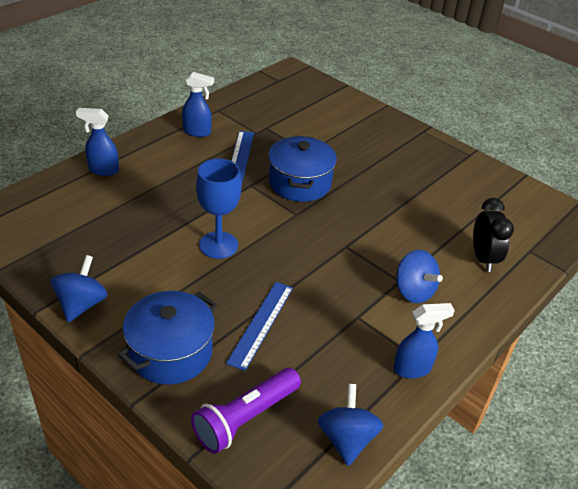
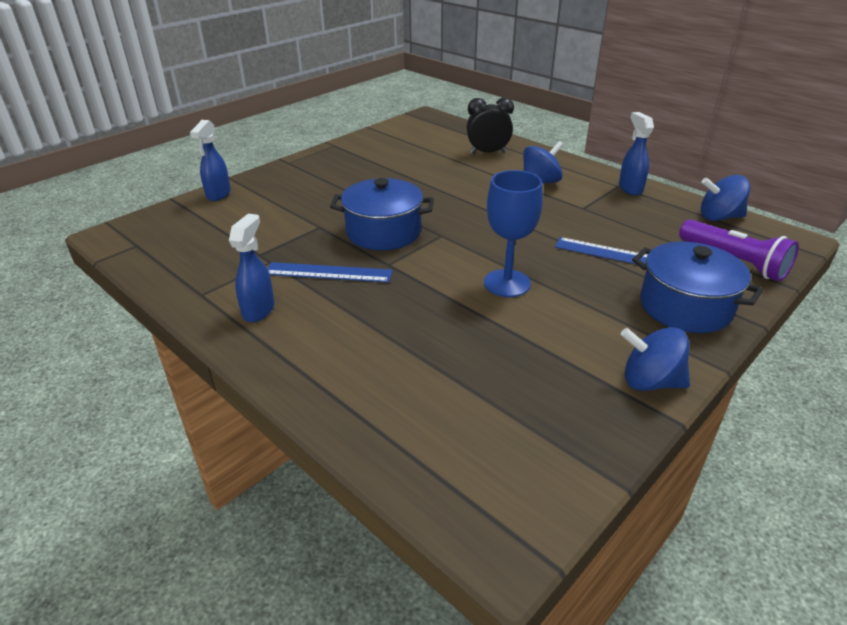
camera: 85 degrees left, 5 degrees down
(103, 170) = (353, 398): blue spray bottle -> blue spray bottle (218, 195)

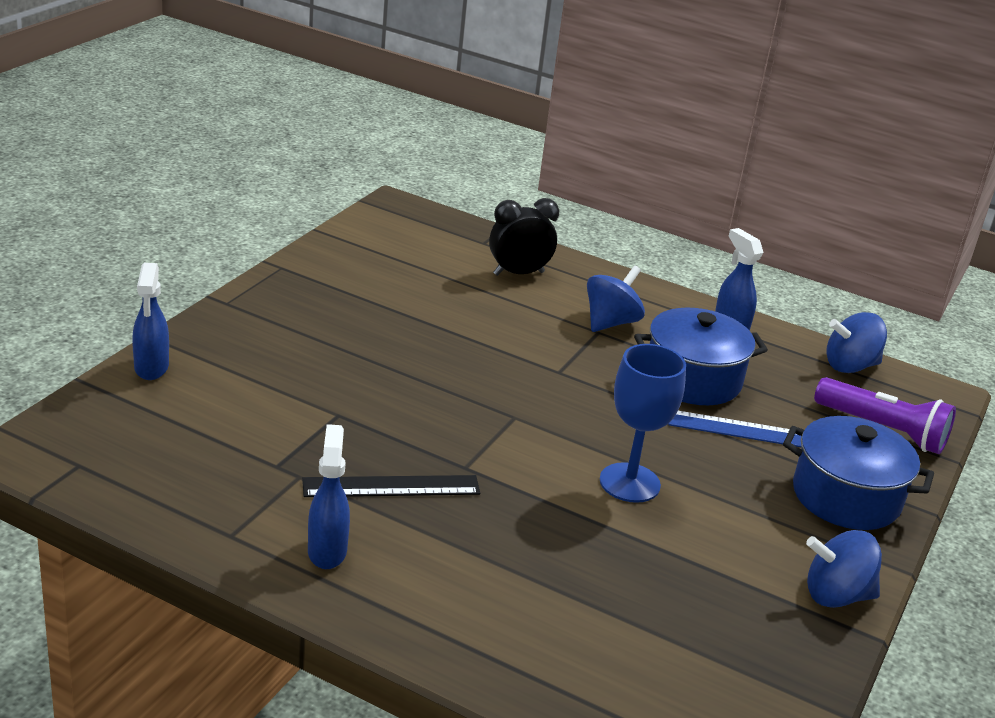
camera: 20 degrees left, 5 degrees down
(328, 272) = (391, 486): blue ruler -> black ruler
(383, 232) = (434, 417): blue pot -> blue pot (692, 379)

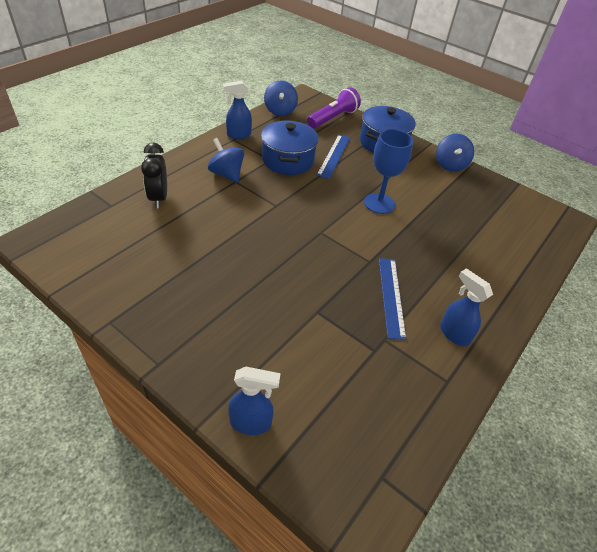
camera: 80 degrees left, 15 degrees up
(327, 551) = (454, 333): blue spray bottle -> blue spray bottle turned 45 degrees clockwise
(391, 486) = (391, 296): black ruler -> blue ruler

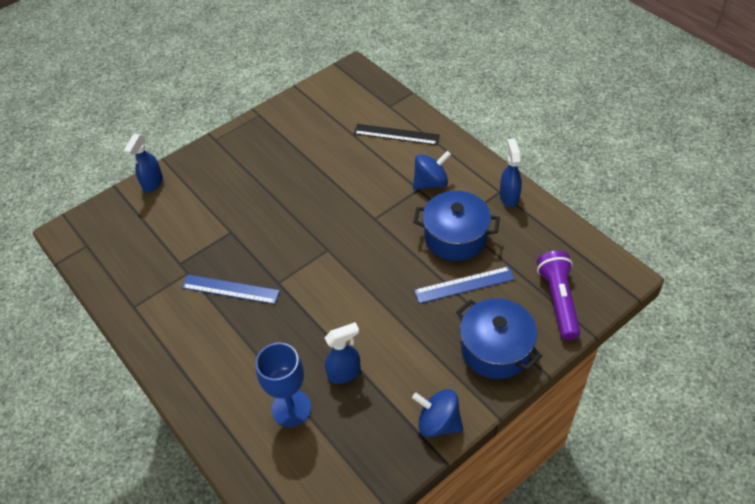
camera: 110 degrees right, 5 degrees up
(158, 198) = (396, 134): black clock -> black ruler
(280, 111) = (572, 242): blue spinning top -> none
(333, 118) = (558, 300): purple flashlight -> purple flashlight turned 150 degrees counterclockwise
(334, 156) = (464, 285): blue ruler -> blue ruler turned 45 degrees counterclockwise
(379, 203) = (365, 312): blue goblet -> blue goblet (291, 408)
(454, 333) = (174, 327): blue spray bottle -> blue spray bottle (345, 373)

